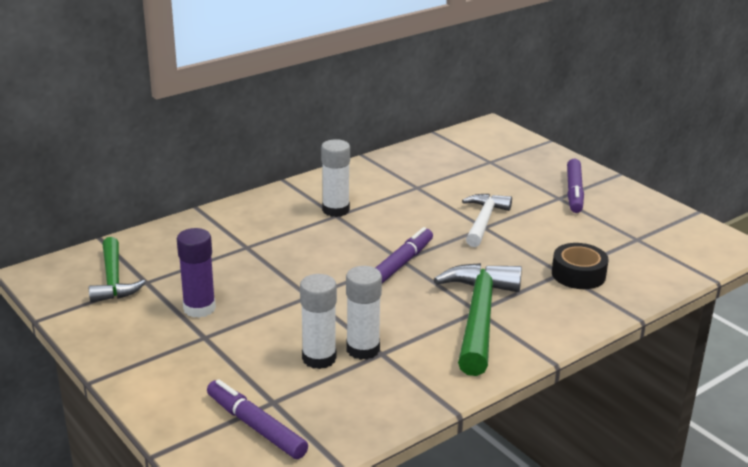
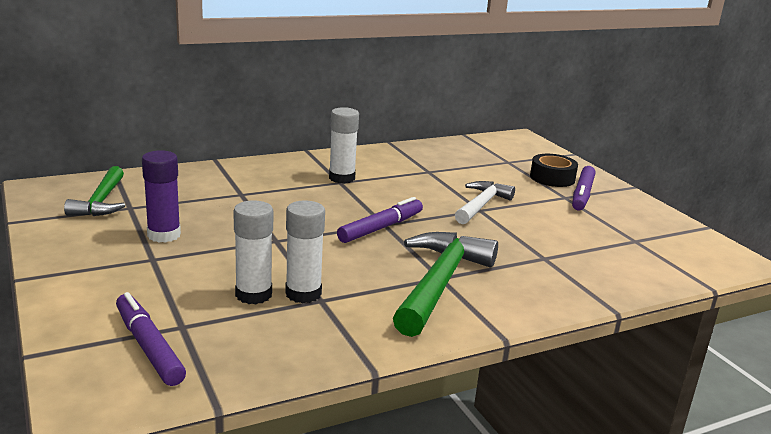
camera: 10 degrees right, 5 degrees down
(578, 274) = (561, 262): black tape -> black tape (552, 178)

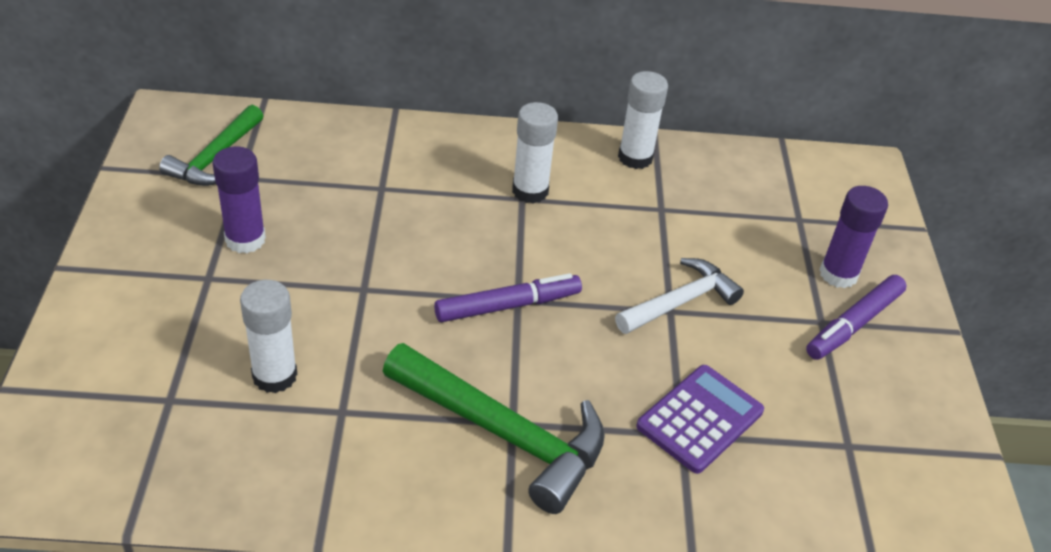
camera: 25 degrees right, 20 degrees up
(149, 347) = (118, 419): purple marker -> none
(303, 293) = (329, 394): white glue stick -> white glue stick (635, 157)
(440, 283) = (503, 434): green hammer -> green hammer turned 75 degrees clockwise
(547, 249) = (700, 419): none -> purple calculator
(552, 178) = (838, 274): black tape -> purple glue stick

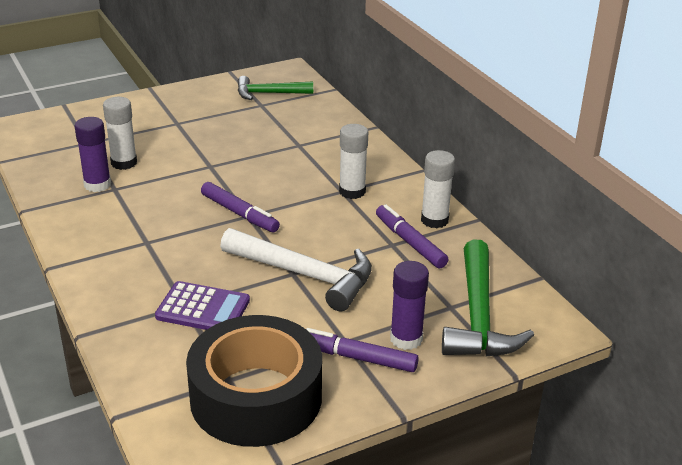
camera: 65 degrees right, 10 degrees down
(245, 239) = (214, 122): purple glue stick -> purple glue stick (97, 185)
(503, 434) = (135, 241): green hammer -> green hammer (478, 316)
(666, 194) = (410, 242): none -> purple marker
(680, 302) = (305, 275): white hammer -> white hammer, size x1.57
(889, 433) = (256, 397): none -> black tape

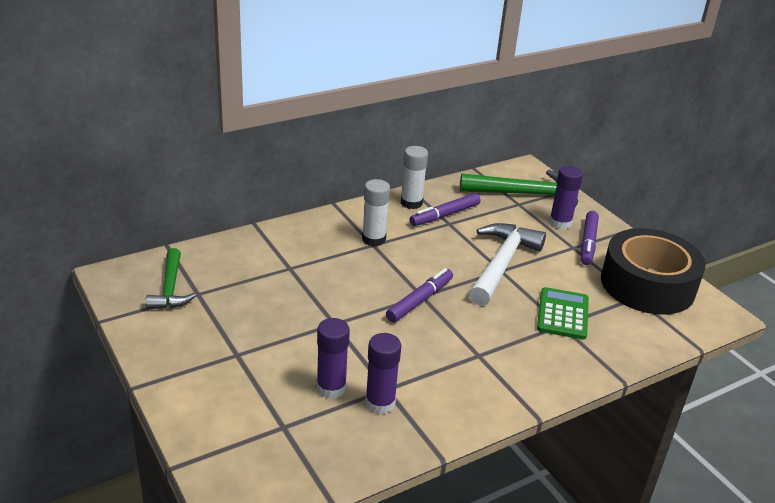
camera: 95 degrees left, 0 degrees up
(124, 163) = (331, 388): white glue stick -> purple glue stick
(203, 309) = (563, 314): purple calculator -> green calculator

